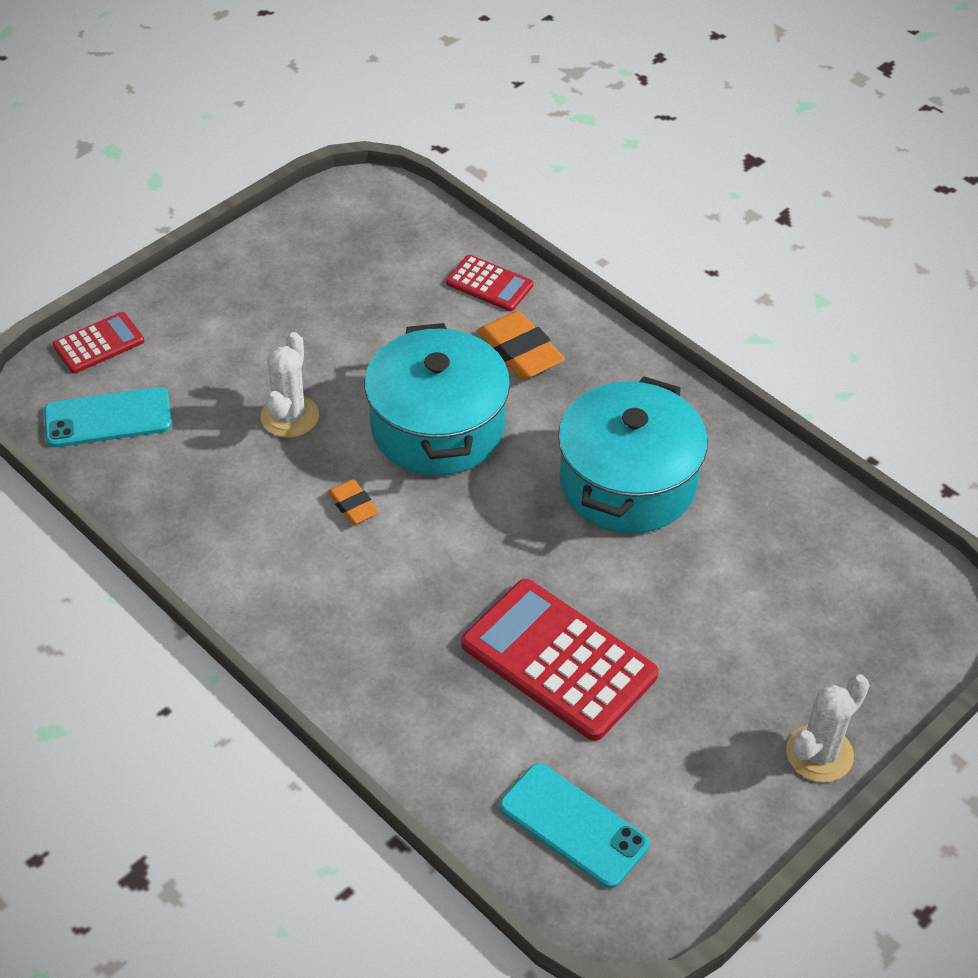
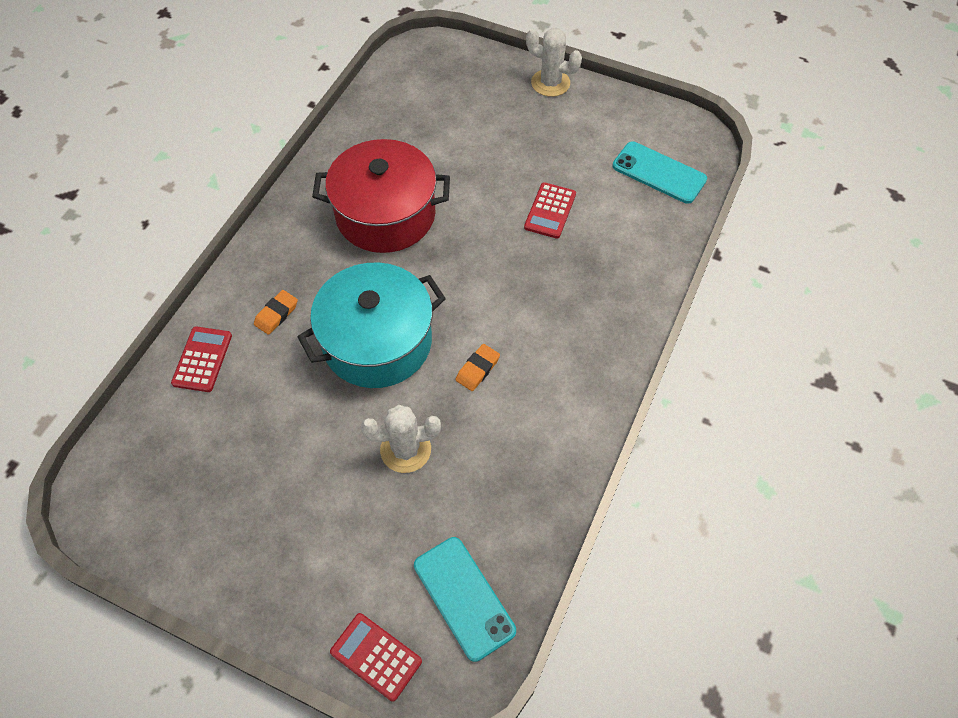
camera: 110 degrees left, 10 degrees up
(520, 351) = (276, 314): orange eraser -> orange eraser, size x0.58
(559, 660) = (550, 211): red calculator -> red calculator, size x0.52
(573, 825) = (659, 173): turquoise phone -> turquoise phone turned 75 degrees counterclockwise
(628, 482) = (385, 214): turquoise pot -> red pot

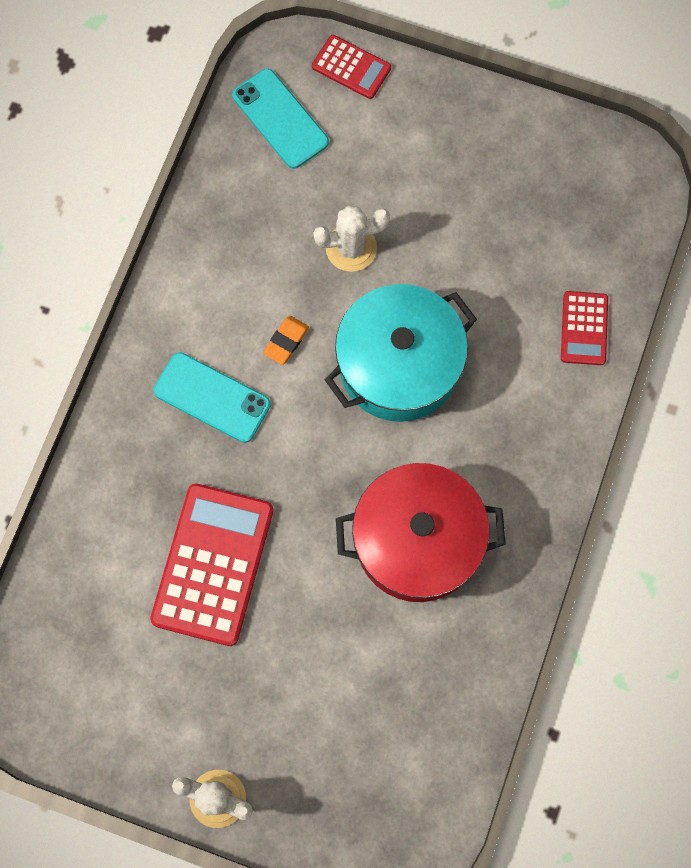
camera: 175 degrees right, 15 degrees up
(276, 314) = (518, 390): orange eraser -> none
(550, 211) = (213, 564): red calculator -> red calculator, size x1.92
(659, 173) = (72, 639): turquoise phone -> turquoise phone (212, 397)

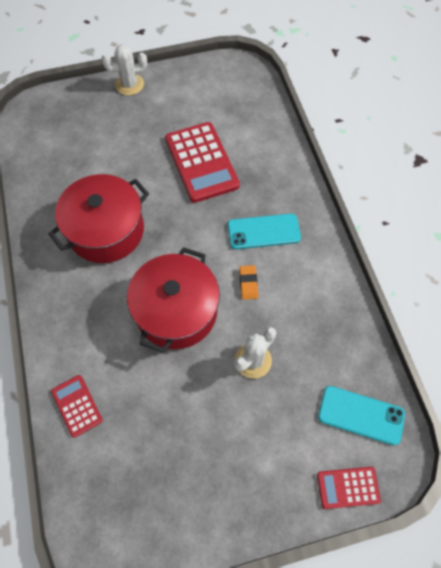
camera: 145 degrees right, 10 degrees down
(399, 365) = (176, 311): turquoise pot -> red pot

